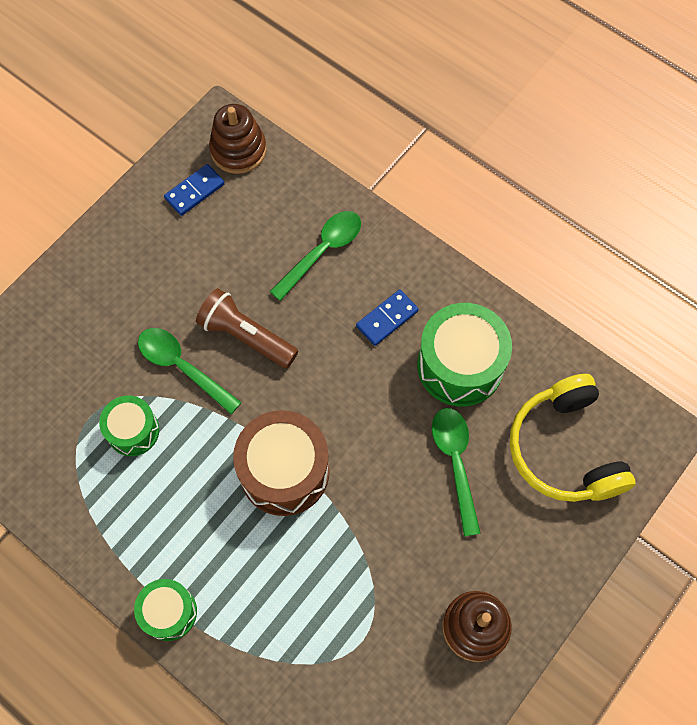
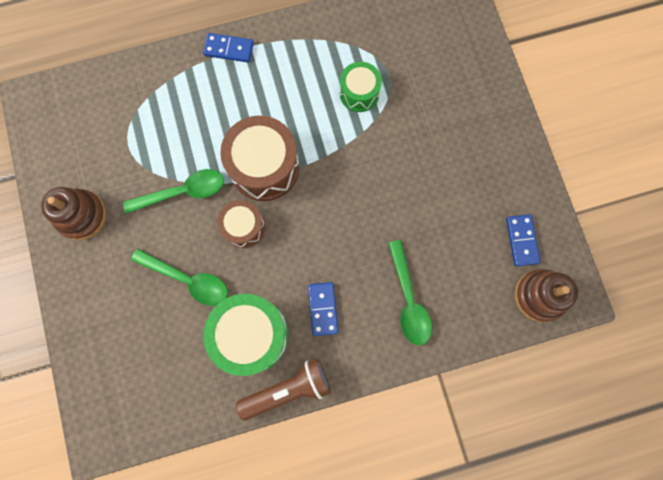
camera: 125 degrees right, 10 degrees up
(169, 612) = (229, 49): green drum -> blue domino
(182, 367) = (383, 149): green spoon -> green spoon (182, 192)
(246, 336) = (377, 203): brown flashlight -> brown flashlight (288, 389)
(363, 446) = (243, 227): none -> brown drum
(565, 449) = (140, 362): yellow headphones -> none

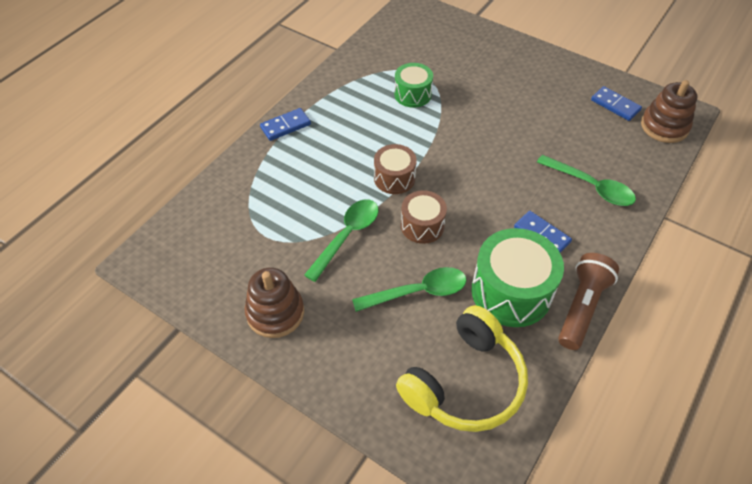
camera: 40 degrees left, 25 degrees down
(153, 373) = (465, 382): none -> yellow headphones
(264, 167) = (394, 178): brown drum -> brown drum, size x0.59

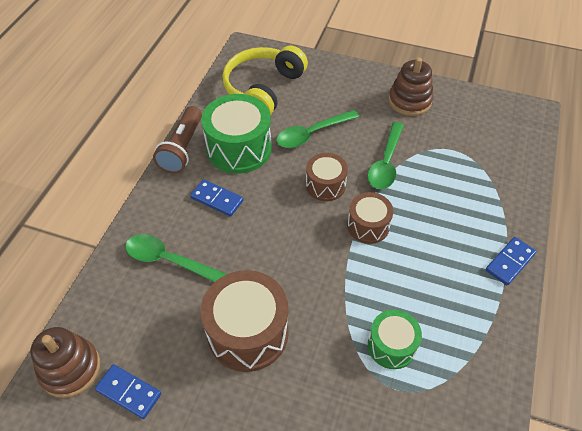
camera: 165 degrees right, 0 degrees up
(522, 122) = (248, 332): none -> brown drum

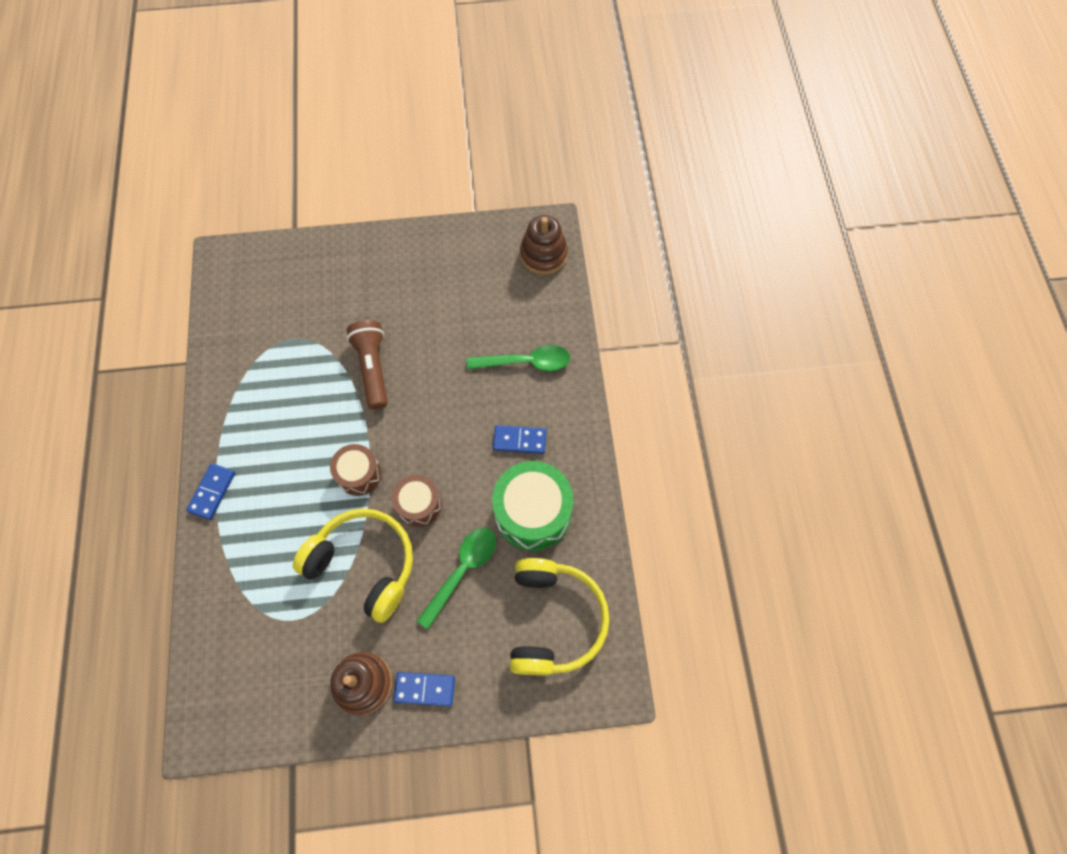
camera: 155 degrees right, 15 degrees up
(129, 392) = (490, 258): blue domino -> blue domino (425, 689)
(182, 148) = (592, 485): brown flashlight -> brown flashlight (373, 368)
(248, 332) = (425, 332): brown drum -> none
(386, 163) = (364, 564): green spoon -> yellow headphones
(391, 346) = (305, 369): green drum -> none

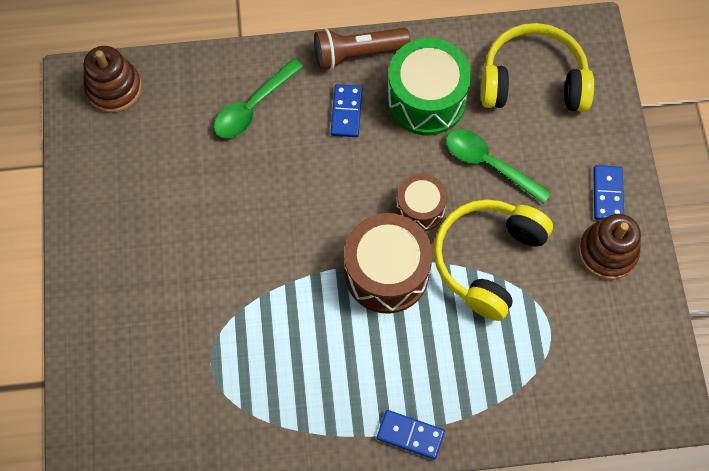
camera: 90 degrees left, 0 degrees up
(359, 474) = (386, 273): brown drum -> brown drum, size x1.70
(373, 368) = (254, 268): brown flashlight -> brown flashlight (357, 54)
(525, 362) = (253, 106): green spoon -> green spoon turned 135 degrees counterclockwise

